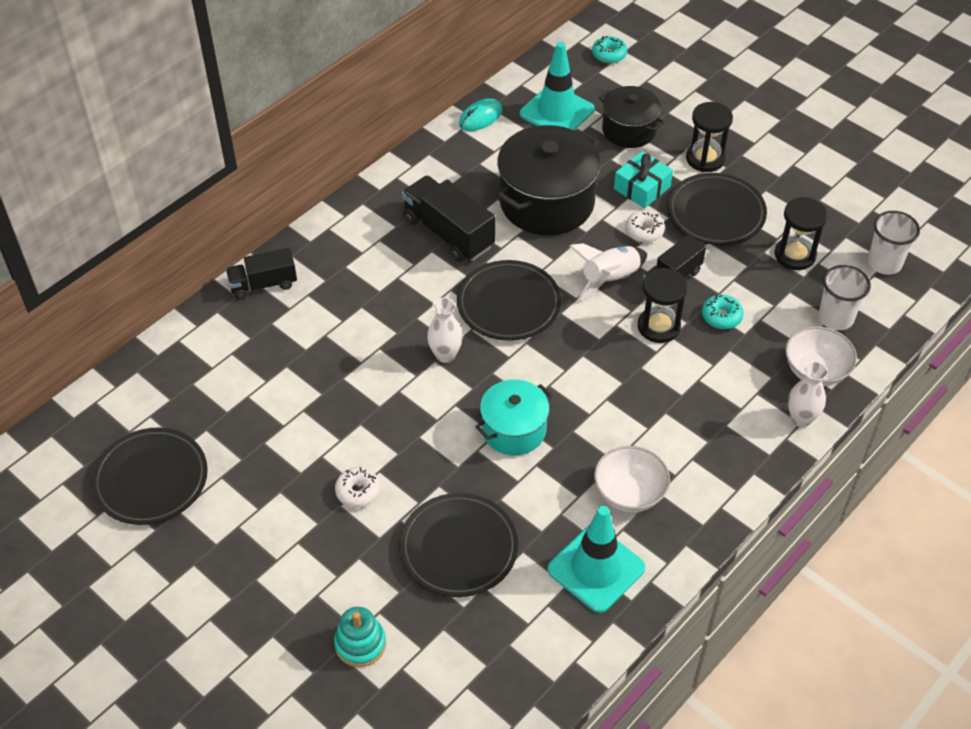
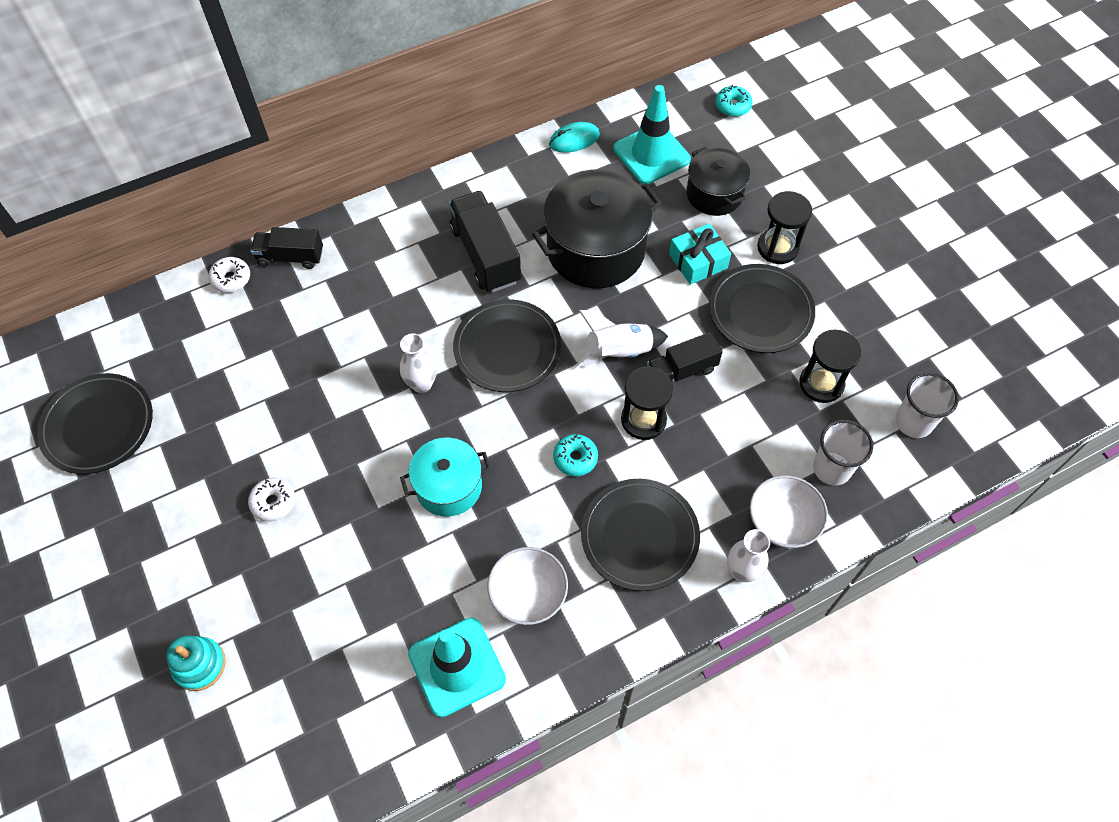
camera: 20 degrees right, 10 degrees up
(458, 548) = (337, 596): black plate -> black plate (639, 536)
(644, 231) = (678, 310): white donut -> white donut (231, 279)
(721, 316) = (712, 429): turquoise donut -> turquoise donut (575, 458)

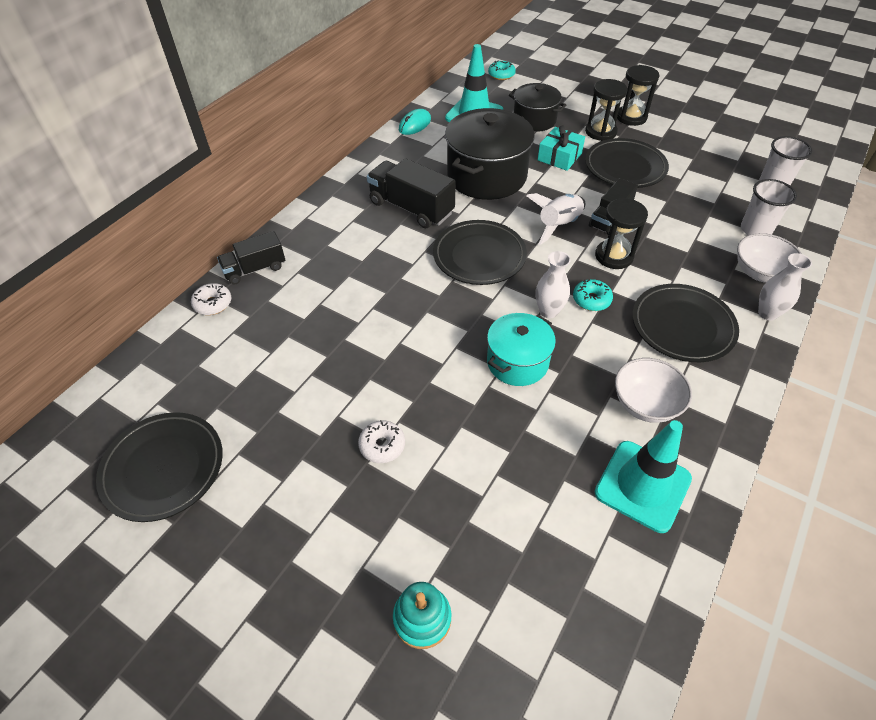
camera: 30 degrees left, 10 degrees down
(422, 384) = (435, 305): white vase -> white vase (548, 311)
(821, 383) = (700, 189): black hourglass -> black hourglass (631, 117)

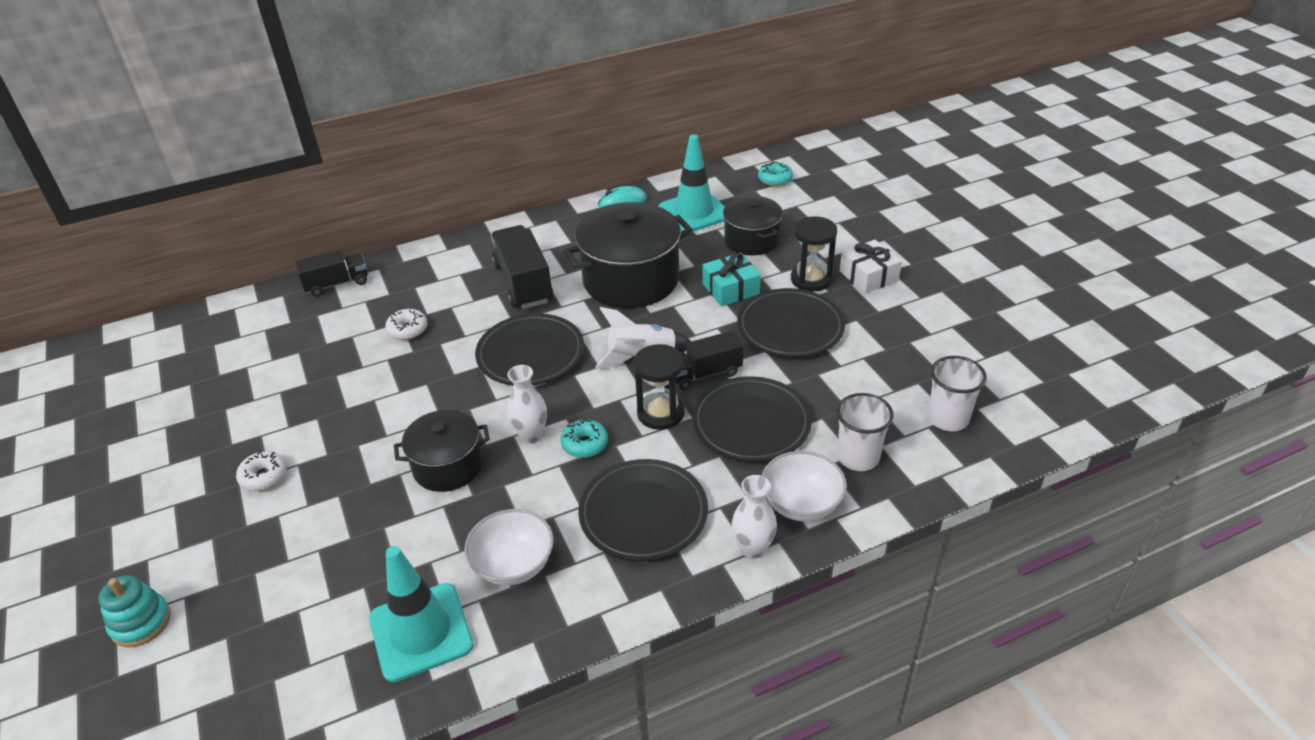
camera: 35 degrees right, 10 degrees down
(163, 468) = (110, 411): black plate -> black plate (751, 423)
(213, 304) = (276, 299): white donut -> white donut (407, 330)
(255, 269) = (337, 284): black truck -> black truck turned 150 degrees clockwise
(517, 362) = (448, 466): turquoise pot -> black pot
(631, 117) = (868, 276): black hourglass -> white gift

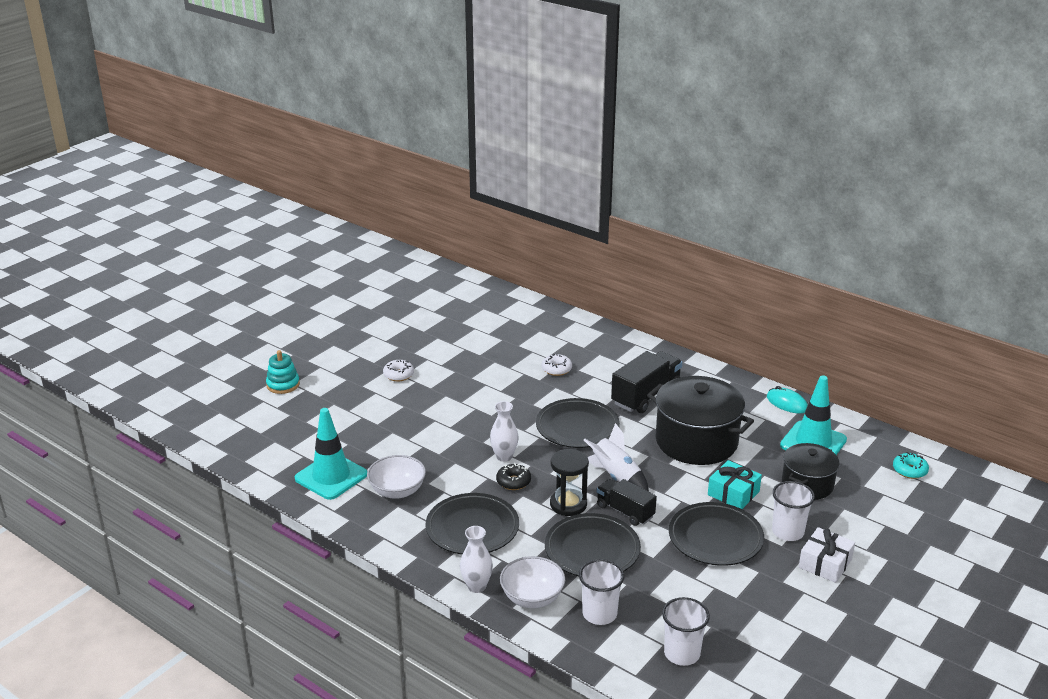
camera: 60 degrees right, 10 degrees down
(337, 284) = (574, 324): black truck -> none
(448, 466) = (454, 435): black pot -> none
(584, 444) = (513, 482): turquoise donut -> black donut
(811, 279) = (788, 532): black hourglass -> white cup

